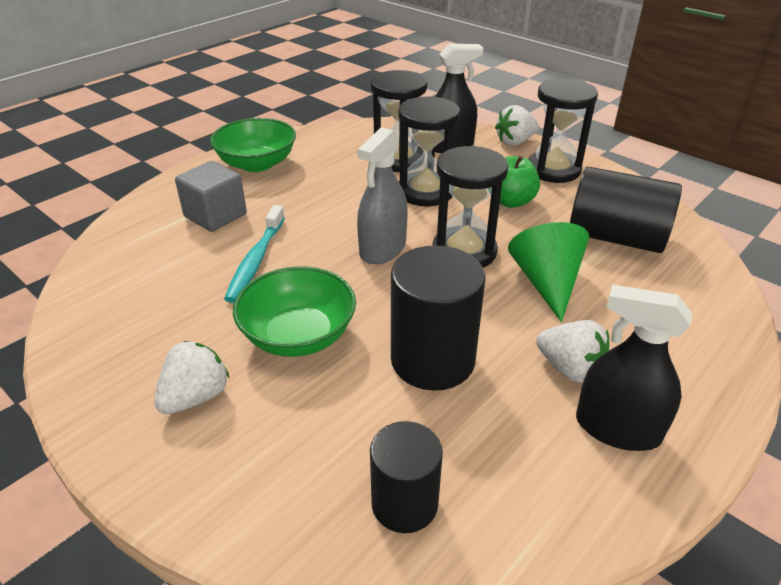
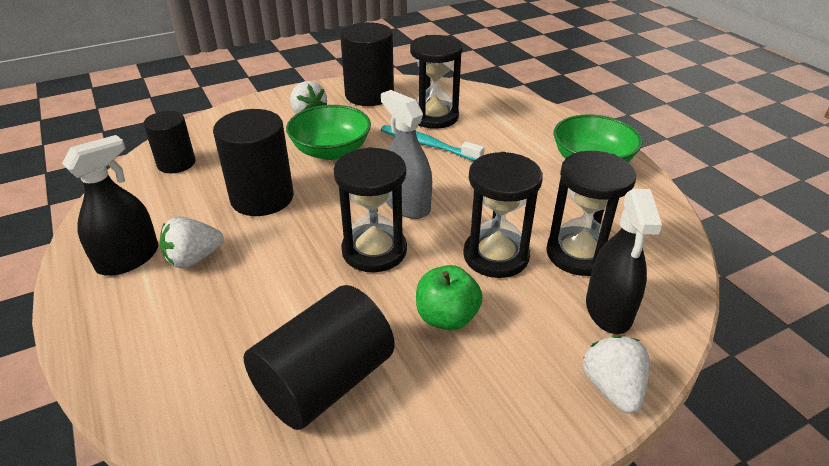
camera: 110 degrees right, 0 degrees up
(115, 347) = (369, 95): none -> black cylinder
(215, 215) = (502, 134): grey cube -> none
(546, 282) = (294, 288): green cone -> none
(553, 170) = (511, 397): black hourglass -> black hourglass (434, 117)

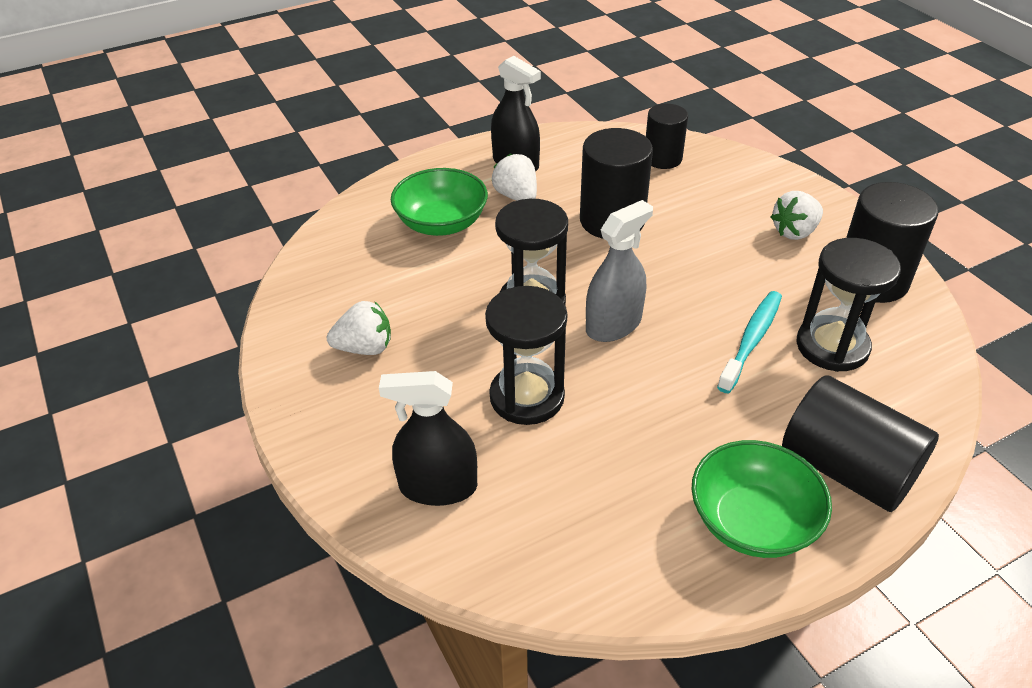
camera: 90 degrees right, 5 degrees up
(325, 382) = (371, 285): black cylinder -> black cylinder (847, 469)
(331, 151) = (714, 258): green bowl -> green bowl (441, 223)
(447, 317) = (436, 356): green apple -> none
(579, 254) = (533, 474): black hourglass -> none
(612, 388) = (335, 471): white strawberry -> white strawberry (365, 348)

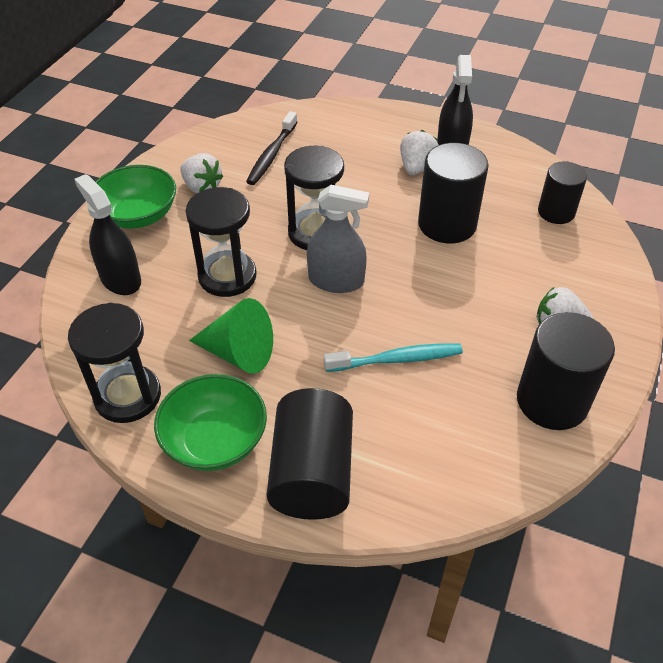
camera: 50 degrees right, 5 degrees up
(379, 273) = (272, 155): none -> black toothbrush
(441, 223) = (348, 152): green bowl -> green bowl (138, 215)
(647, 443) = (239, 353): none -> green cone
(832, 346) = (440, 409): black hourglass -> black hourglass (127, 396)

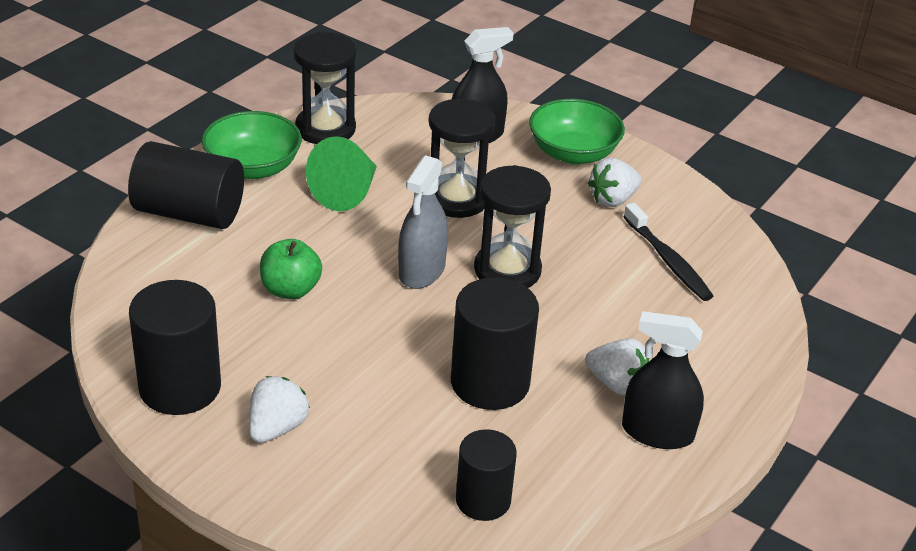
camera: 100 degrees right, 10 degrees down
(272, 155) = (668, 260): black toothbrush -> black toothbrush turned 150 degrees counterclockwise
(396, 359) = (290, 290): turquoise toothbrush -> green apple

